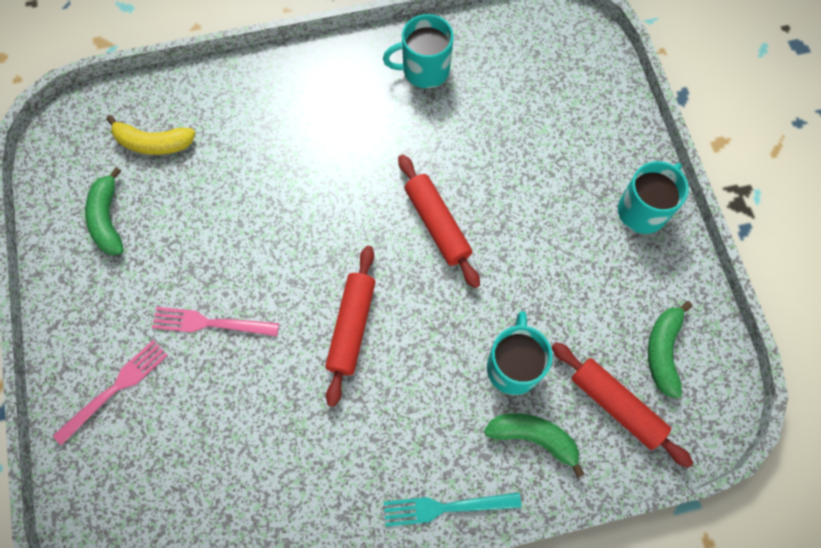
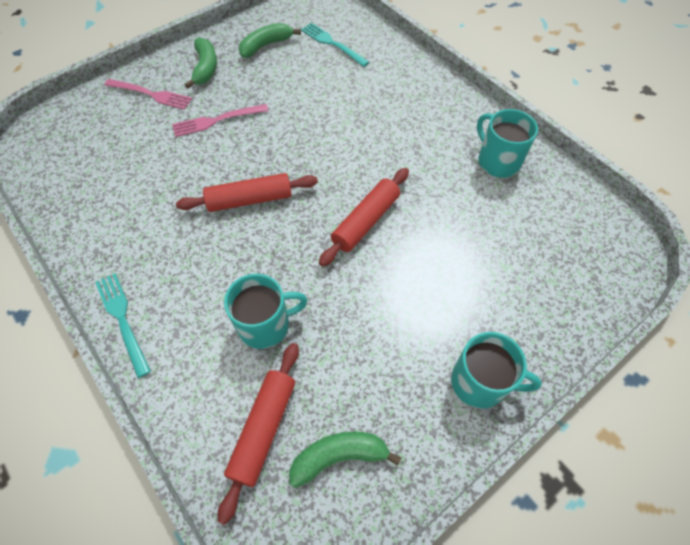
camera: 65 degrees right, 10 degrees down
(153, 143) = (332, 43): yellow banana -> turquoise fork
(210, 323) = (216, 121): pink fork -> pink fork turned 90 degrees counterclockwise
(533, 438) = (205, 366): green banana -> green banana (205, 68)

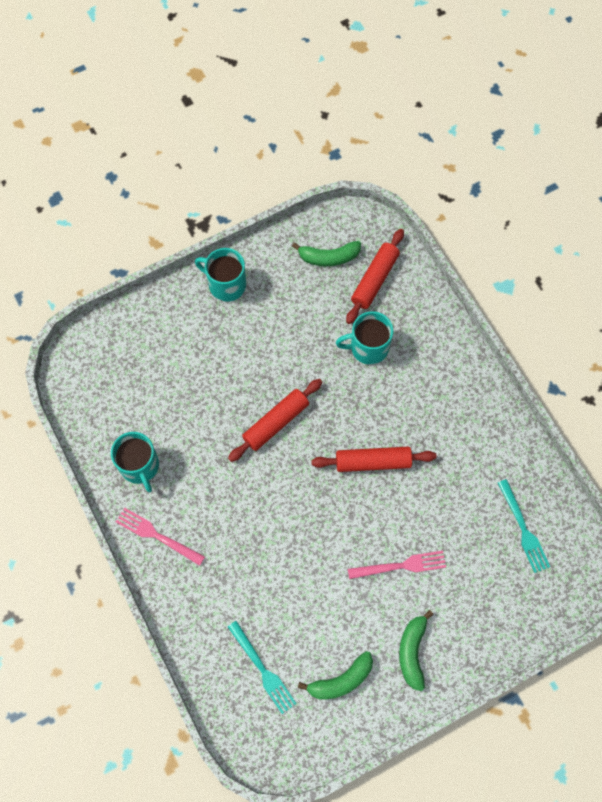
camera: 170 degrees left, 10 degrees up
(122, 319) = (474, 369): turquoise fork -> turquoise fork (523, 529)
(151, 94) = (470, 617): pink fork -> pink fork (156, 535)

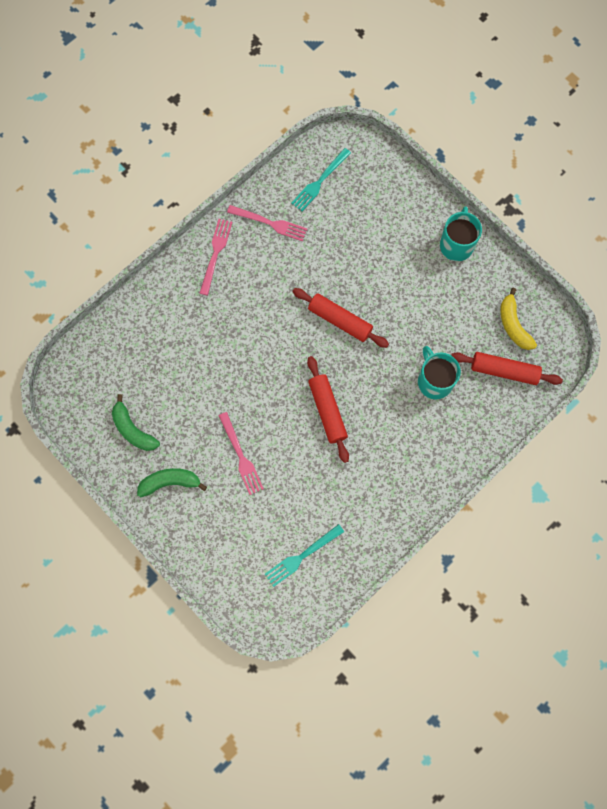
camera: 75 degrees right, 5 degrees up
(140, 466) = (270, 223): turquoise mug -> pink fork
(263, 670) = (127, 366): turquoise fork -> turquoise fork (319, 182)
(329, 257) = (513, 325): green banana -> yellow banana

